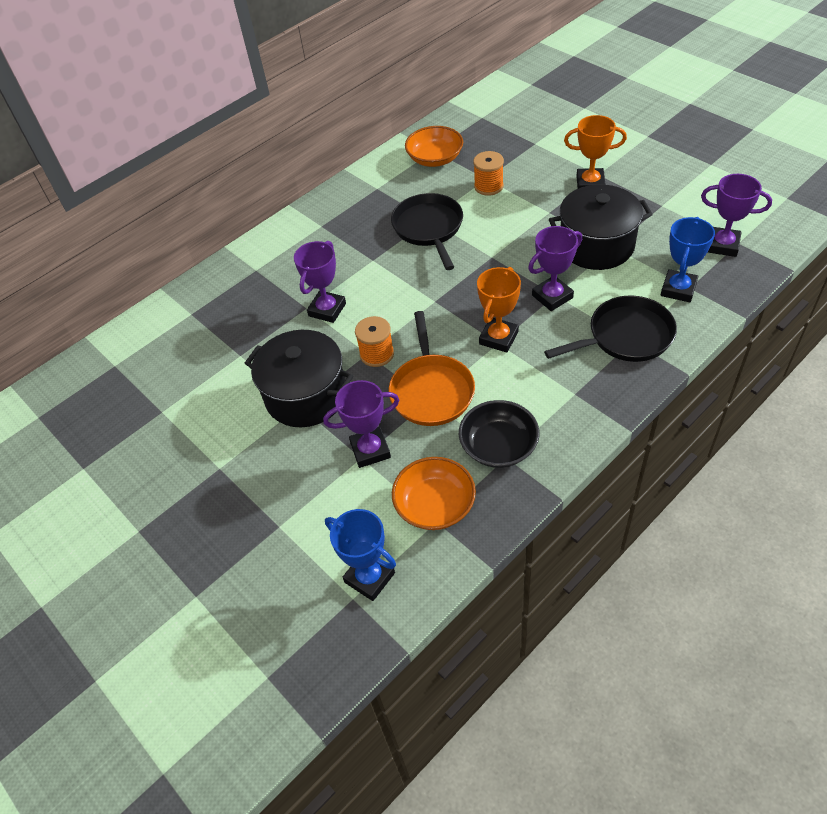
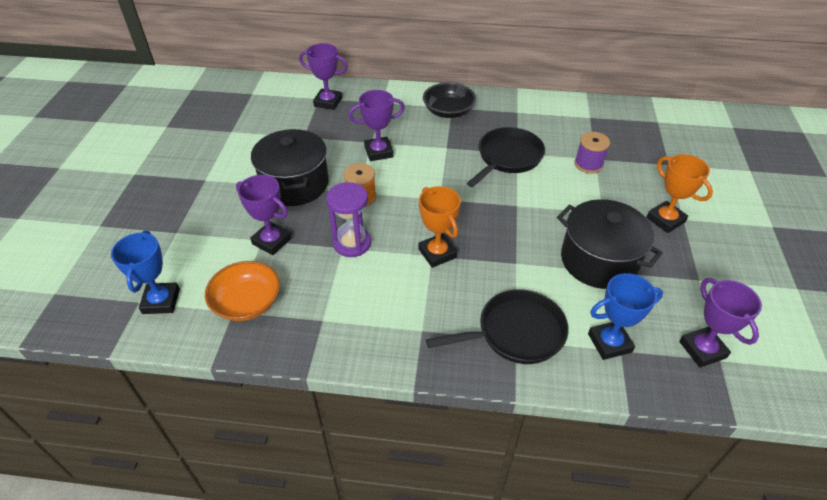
camera: 45 degrees right, 5 degrees down
(431, 390) = (352, 243): orange pan -> purple hourglass
(435, 159) = (582, 122): orange bowl -> none
(488, 186) = (588, 164): orange spool -> purple spool
(498, 338) = (437, 253): orange trophy -> orange trophy turned 75 degrees clockwise
(498, 446) = (329, 310): black bowl -> black bowl (448, 111)
(552, 296) = (512, 262): purple trophy -> purple trophy (328, 102)
(625, 336) = (516, 333): black pan -> black pan turned 45 degrees counterclockwise

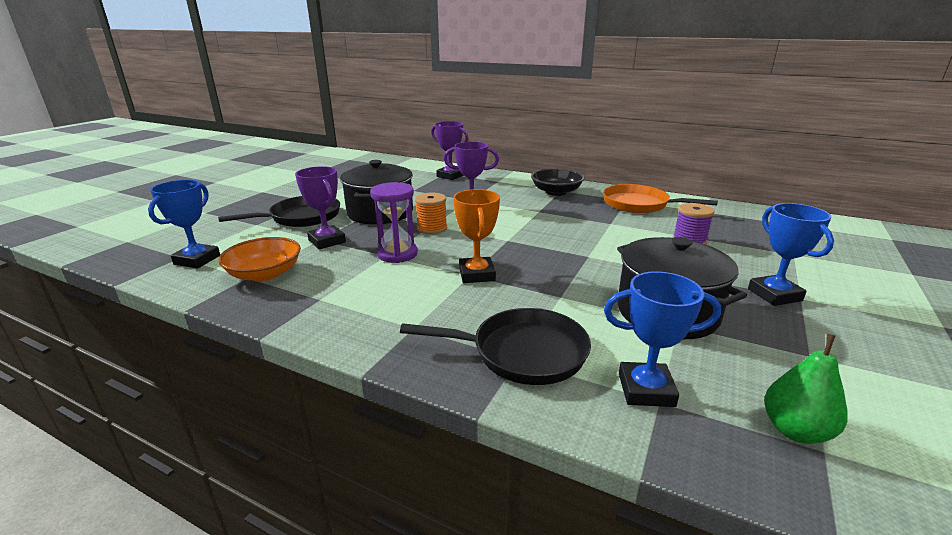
camera: 20 degrees right, 20 degrees down
(507, 158) = (598, 225): black pan -> black pan (301, 217)
(531, 117) = (639, 204): none -> orange pan
(665, 220) = (774, 295): orange trophy -> blue trophy
(702, 349) = (795, 430): purple trophy -> green pear

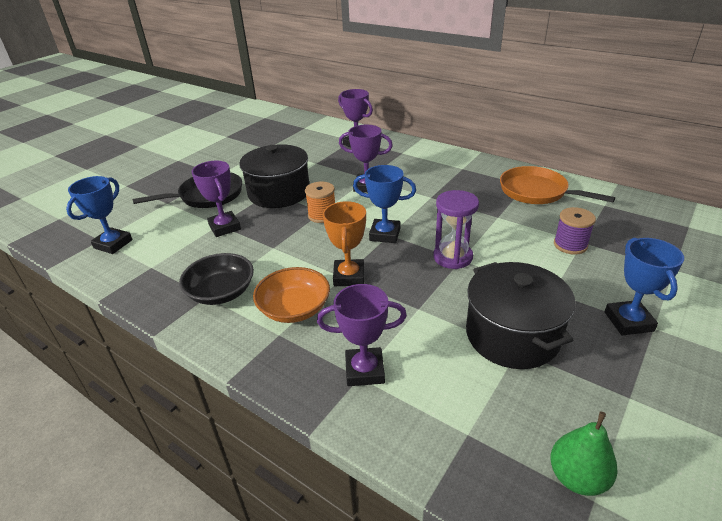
camera: 10 degrees right, 10 degrees up
(265, 274) = (166, 264): orange bowl -> orange bowl (294, 308)
(397, 254) = (283, 247): purple hourglass -> purple hourglass (452, 257)
(522, 352) = (364, 370): black pan -> purple trophy
(556, 192) = (456, 170): black bowl -> black bowl (221, 292)
(646, 390) = (460, 421): blue trophy -> blue trophy (385, 234)

